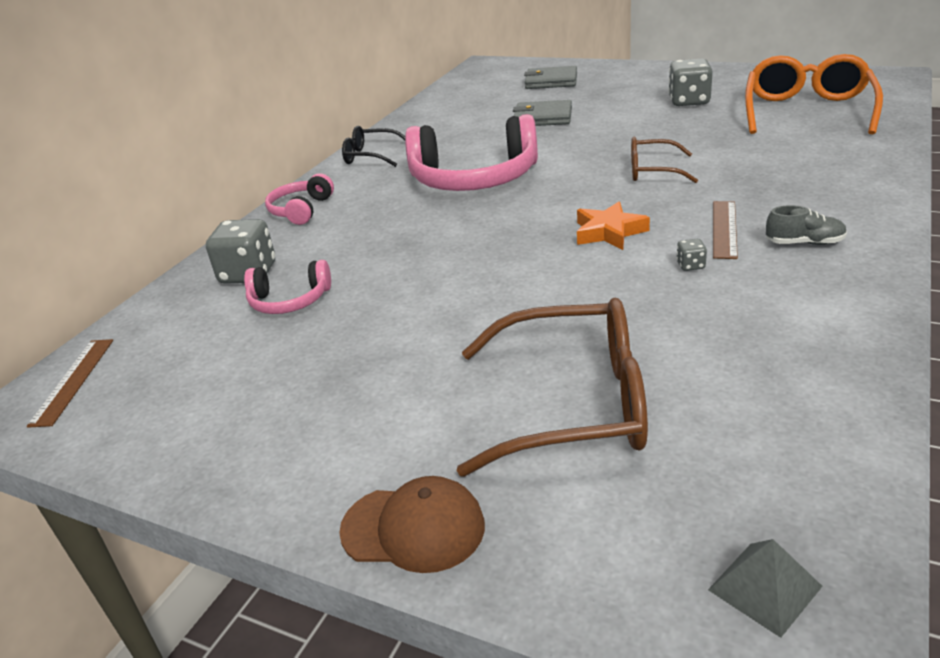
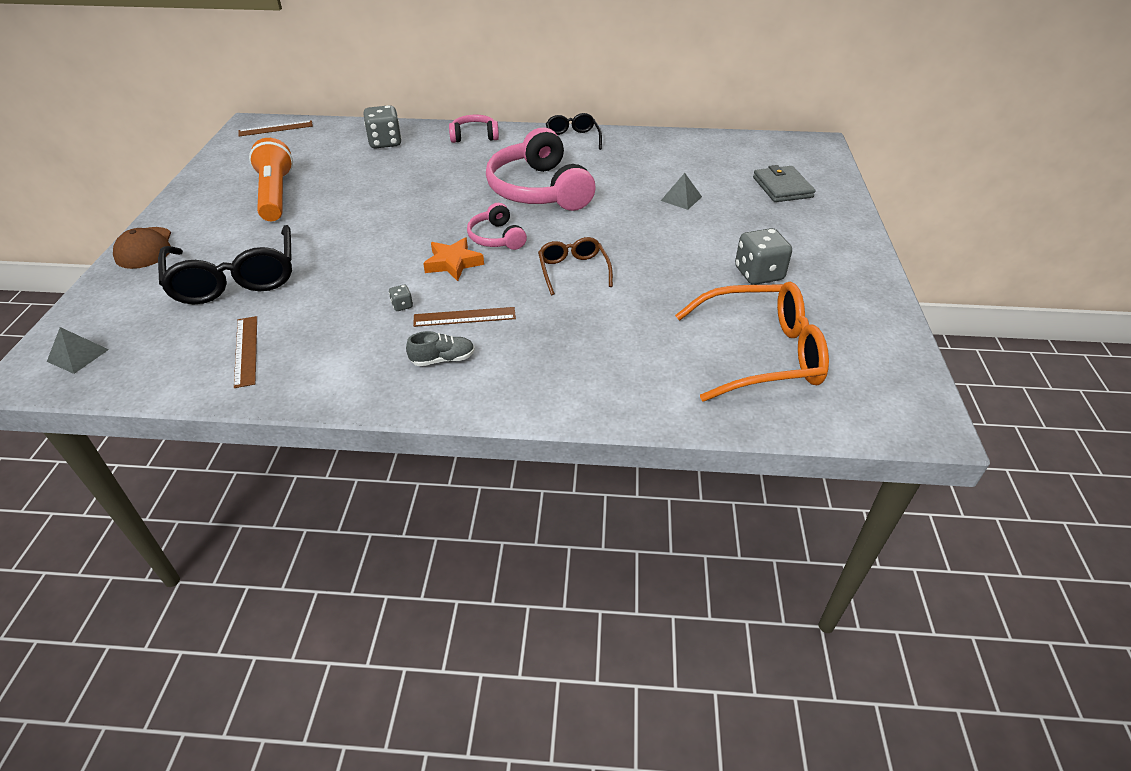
camera: 65 degrees right, 10 degrees up
(289, 301) = (353, 164): pink headphones -> pink headphones (496, 238)
(327, 373) = (275, 195): none -> orange flashlight
(543, 117) = (681, 198): grey wallet -> grey pyramid
(573, 404) = (235, 278): brown glasses -> black glasses
(772, 385) = (246, 351): none -> brown ruler
(804, 243) = (443, 359): grey shoe -> grey shoe turned 90 degrees counterclockwise

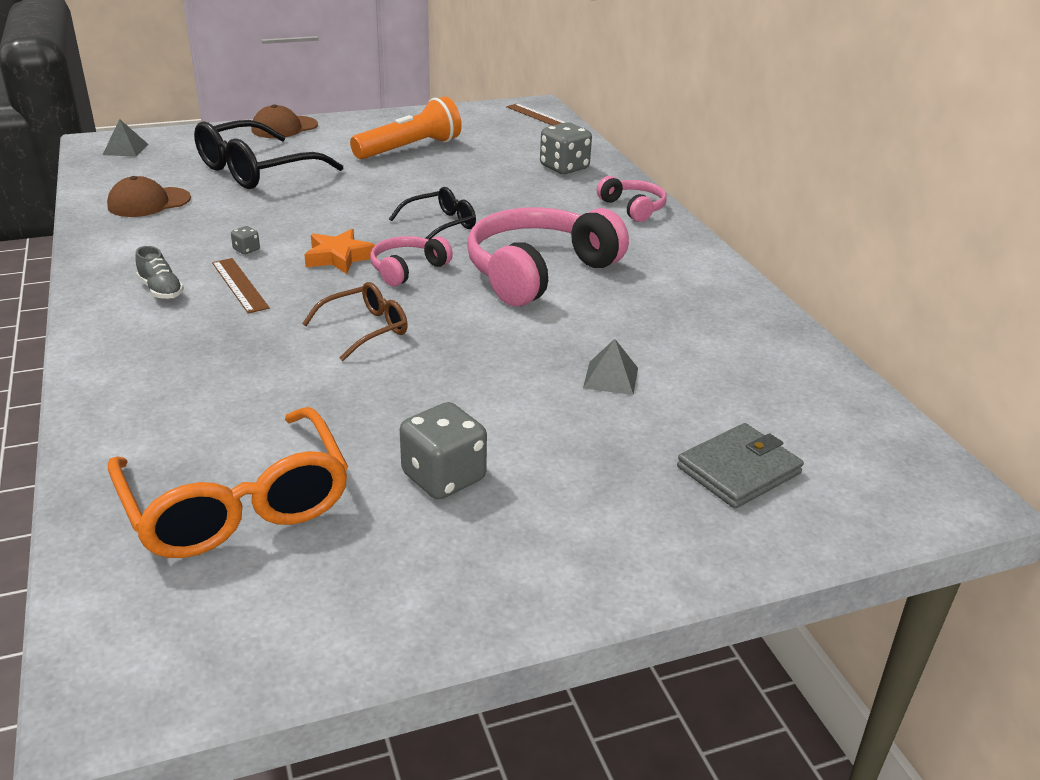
camera: 65 degrees right, 10 degrees down
(246, 351) = (149, 202): brown ruler -> brown cap
(572, 139) = (698, 267): black glasses -> black glasses (440, 225)

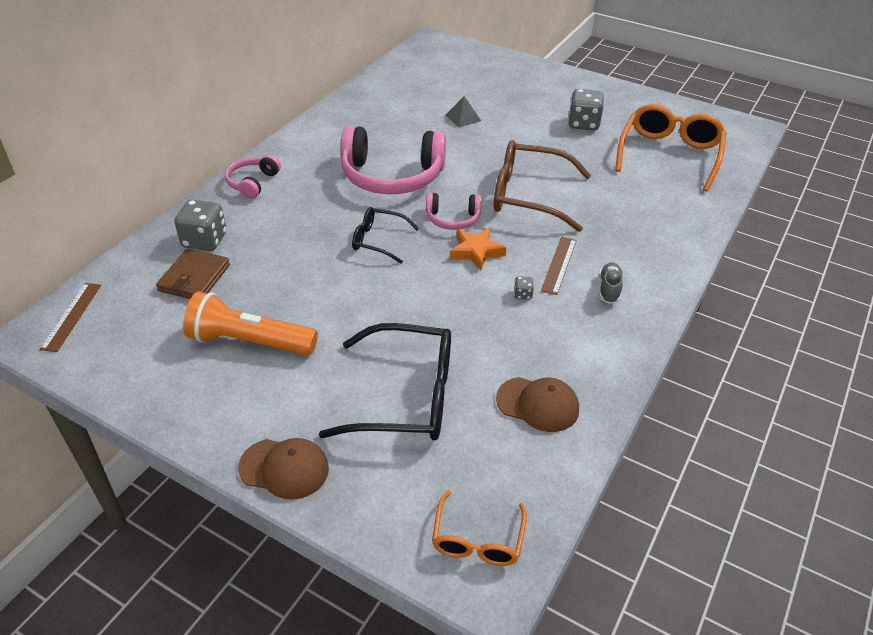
camera: 130 degrees left, 10 degrees up
(125, 149) = (477, 539): grey pyramid -> orange glasses
(365, 329) = (528, 196): brown glasses -> brown glasses, size x1.81
(517, 153) = (194, 278): none -> brown wallet
(738, 470) = (482, 75): grey wallet -> none

